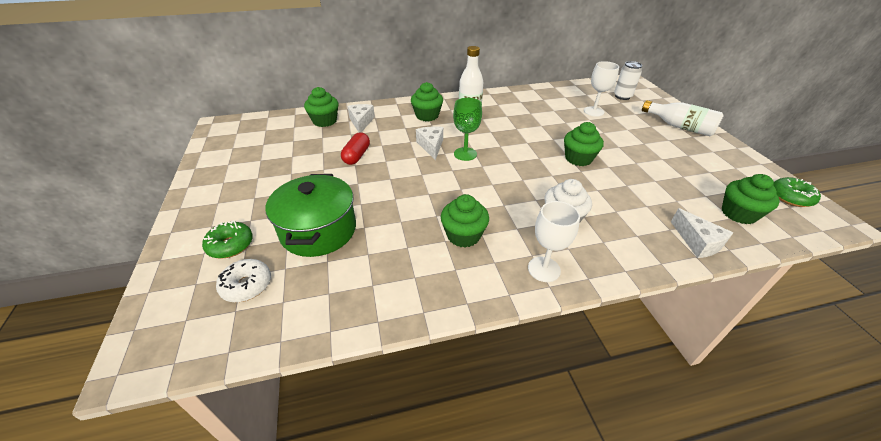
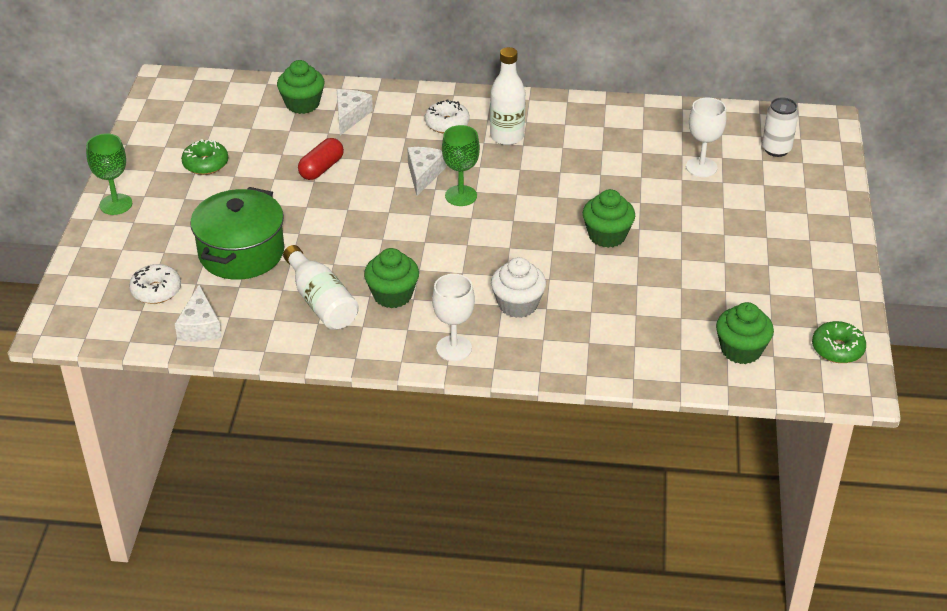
camera: 20 degrees right, 0 degrees up
(192, 215) = (116, 204): none -> green goblet
(230, 245) = (149, 247): green donut -> green donut (205, 164)
(427, 116) = (447, 123): green cupcake -> white donut
(680, 127) = (808, 220): white bottle -> white bottle (321, 302)
(697, 242) = (651, 366): white cheese -> white cheese (200, 326)

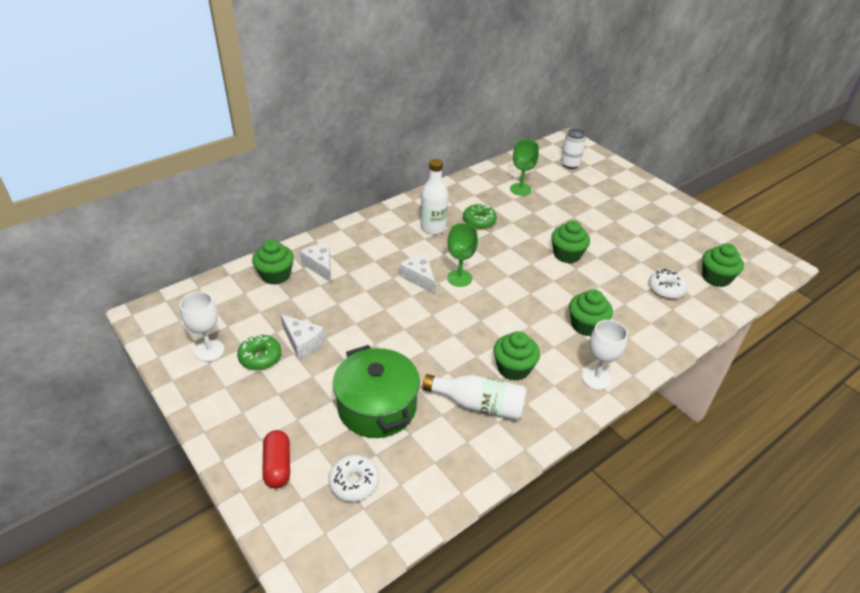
camera: 45 degrees left, 0 degrees up
(116, 204) = (227, 434): green goblet -> green goblet (520, 189)
(200, 326) = (425, 486): white cheese -> white cheese (302, 342)
(321, 168) = (349, 311): red capsule -> red capsule (277, 466)
(447, 123) = (388, 238): white donut -> white donut (666, 289)
(517, 304) = (586, 325): white cupcake -> green cupcake
(701, 167) = (552, 191): white goblet -> white goblet (209, 350)
(837, 349) = (747, 250): green donut -> green donut (479, 221)

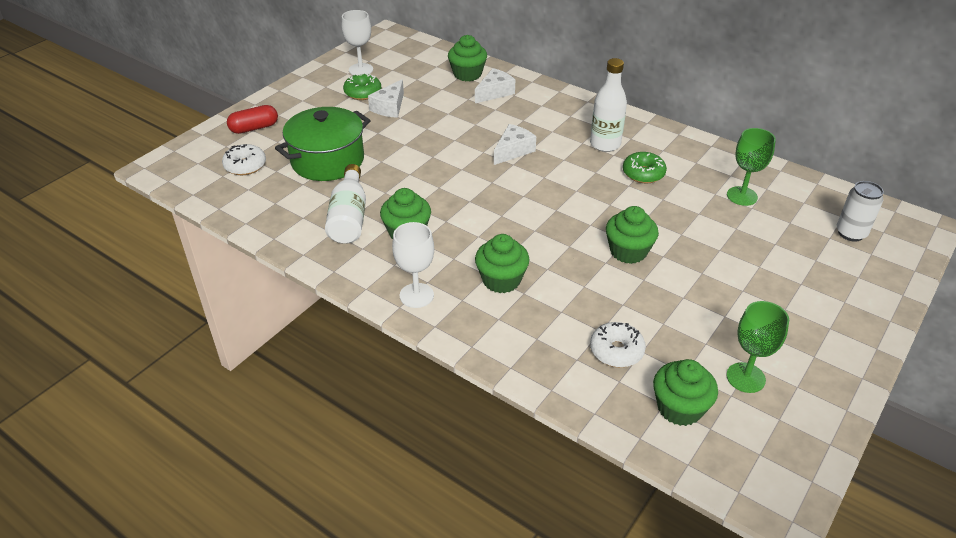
camera: 75 degrees right, 0 degrees up
(459, 278) = (529, 176): green goblet -> green goblet (745, 377)

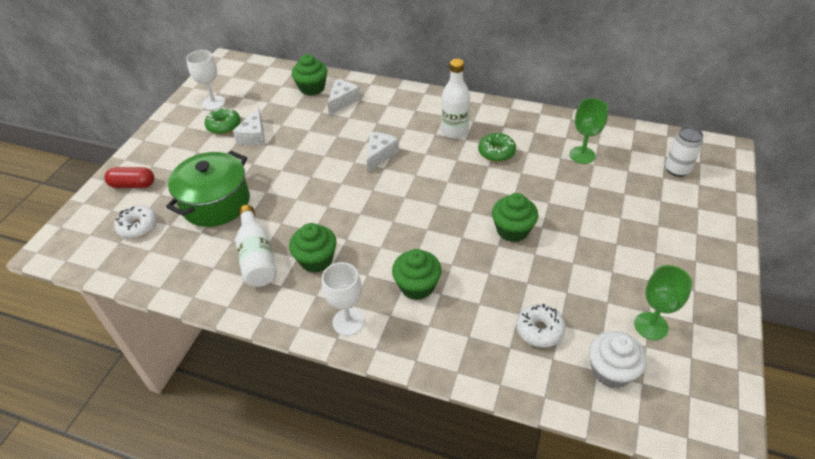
camera: 15 degrees left, 5 degrees up
(254, 128) = (133, 185): red capsule -> red capsule turned 45 degrees clockwise
(679, 408) = (611, 371): green cupcake -> white cupcake

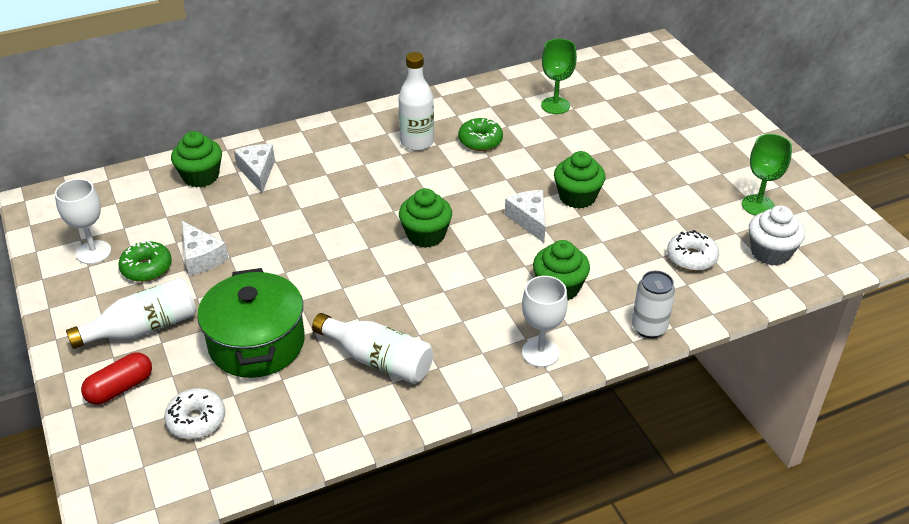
camera: 45 degrees left, 5 degrees down
(181, 159) = (143, 328): none -> white bottle
(316, 260) = (440, 325): green cupcake -> green cupcake (426, 235)
(380, 155) = (372, 201): white cheese -> white cheese (529, 220)
(677, 169) = (640, 80): white can -> white can (649, 328)

